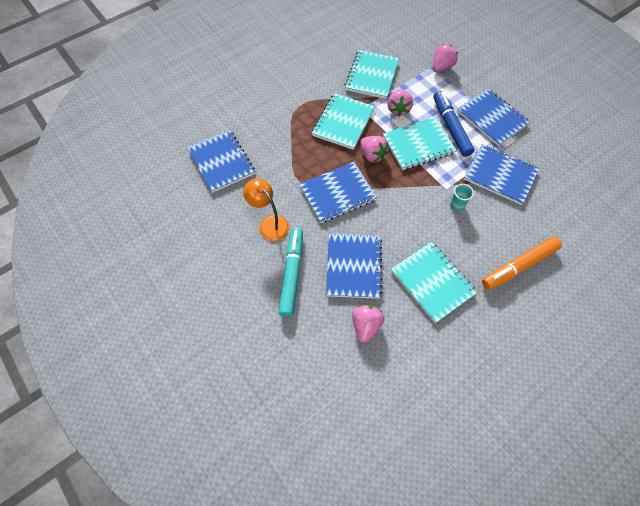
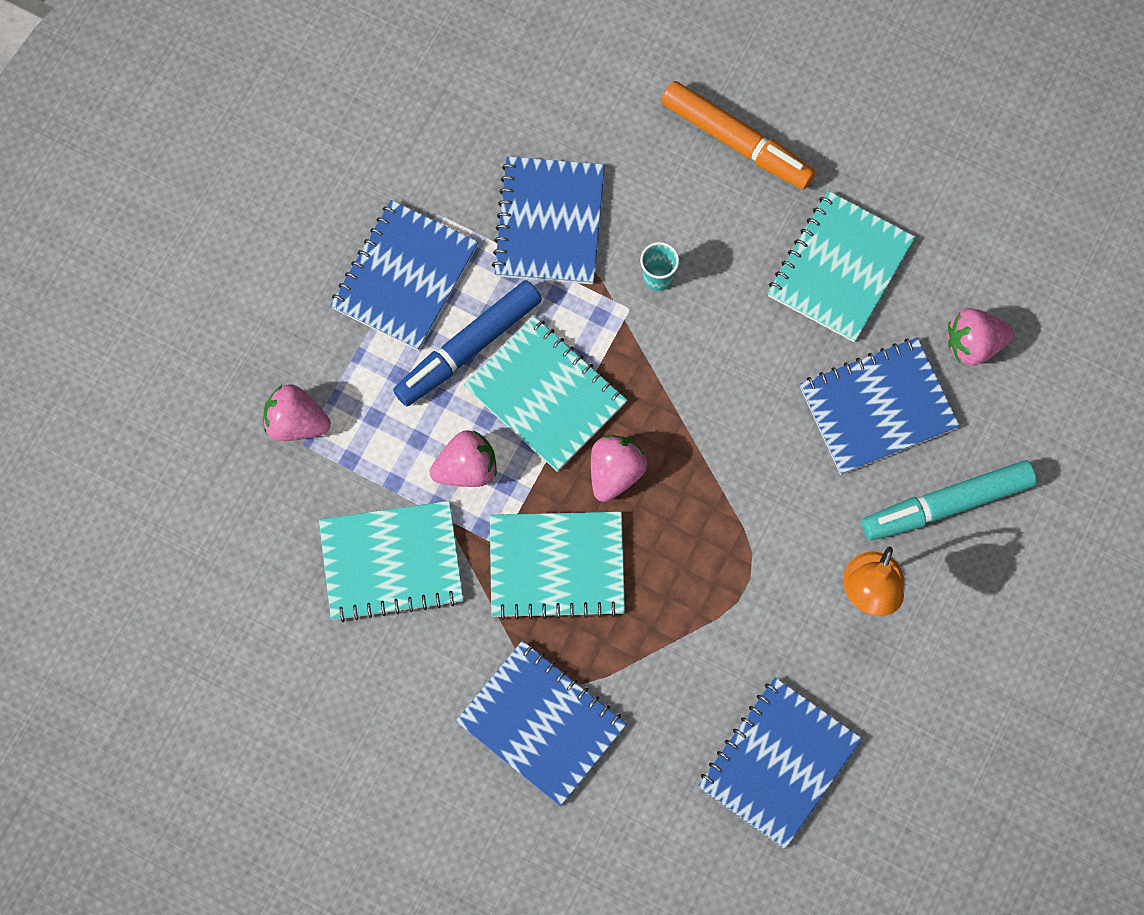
camera: 115 degrees left, 10 degrees up
(337, 193) = (739, 500): blue notebook -> blue notebook (541, 724)

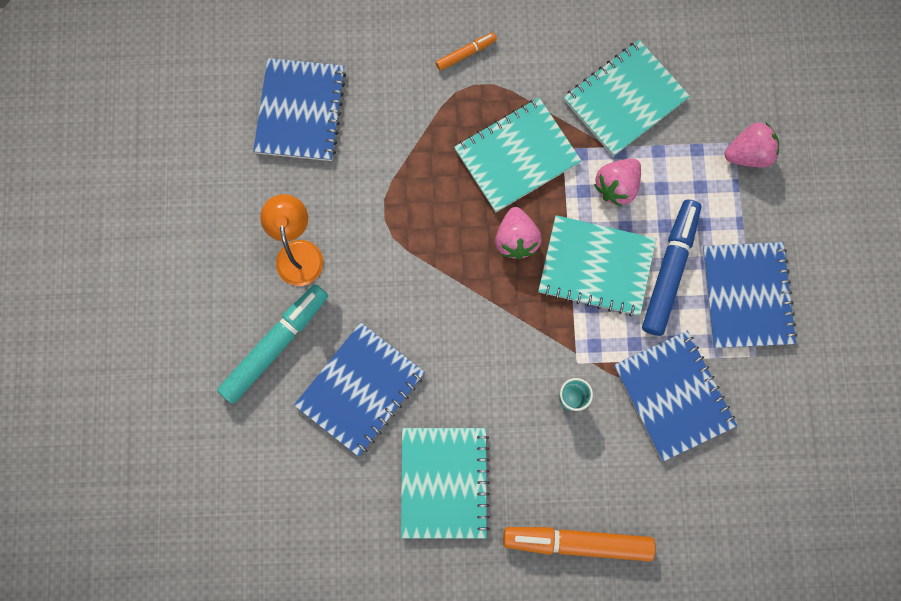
camera: 150 degrees right, 5 degrees up
(541, 724) = (466, 54): blue notebook -> orange marker
(974, 344) = (315, 478): pink strawberry -> none

